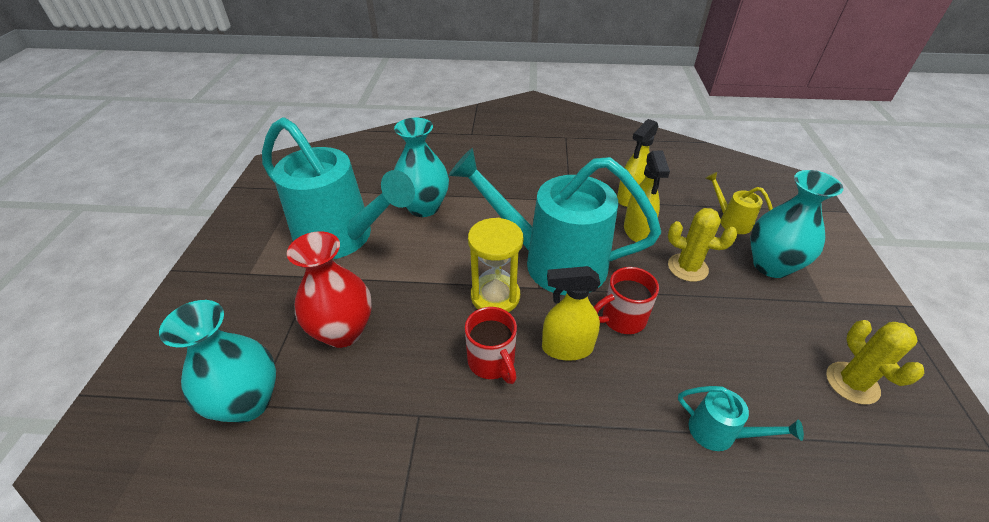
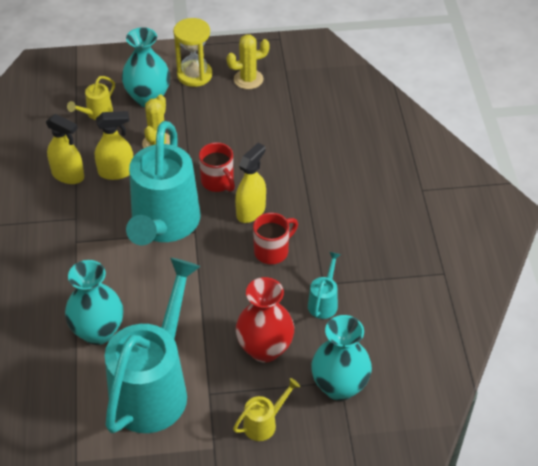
camera: 100 degrees left, 5 degrees up
(248, 317) = (264, 423): none -> yellow watering can
(495, 296) = (209, 258): yellow hourglass -> yellow hourglass (194, 75)
(567, 348) = (251, 211): yellow spray bottle -> yellow spray bottle turned 135 degrees counterclockwise
(719, 433) = (297, 140): turquoise watering can -> turquoise watering can (324, 302)

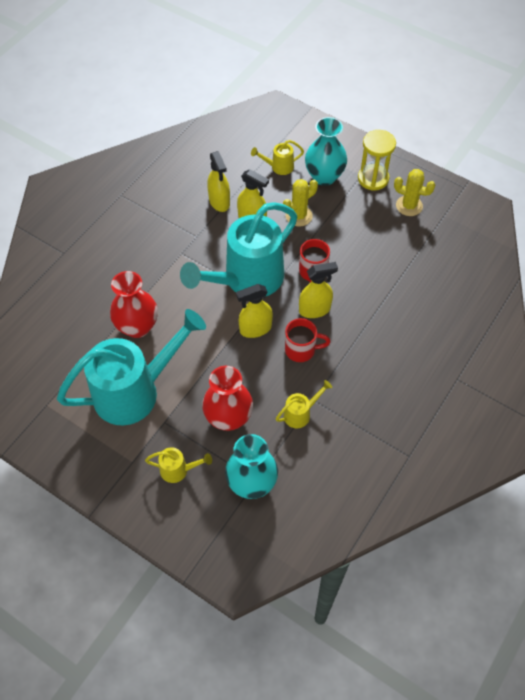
camera: 40 degrees right, 10 degrees up
(98, 332) = (137, 327): turquoise vase -> red vase
(213, 260) = (255, 329): none -> yellow spray bottle
(324, 302) = (300, 414): turquoise watering can -> yellow watering can

